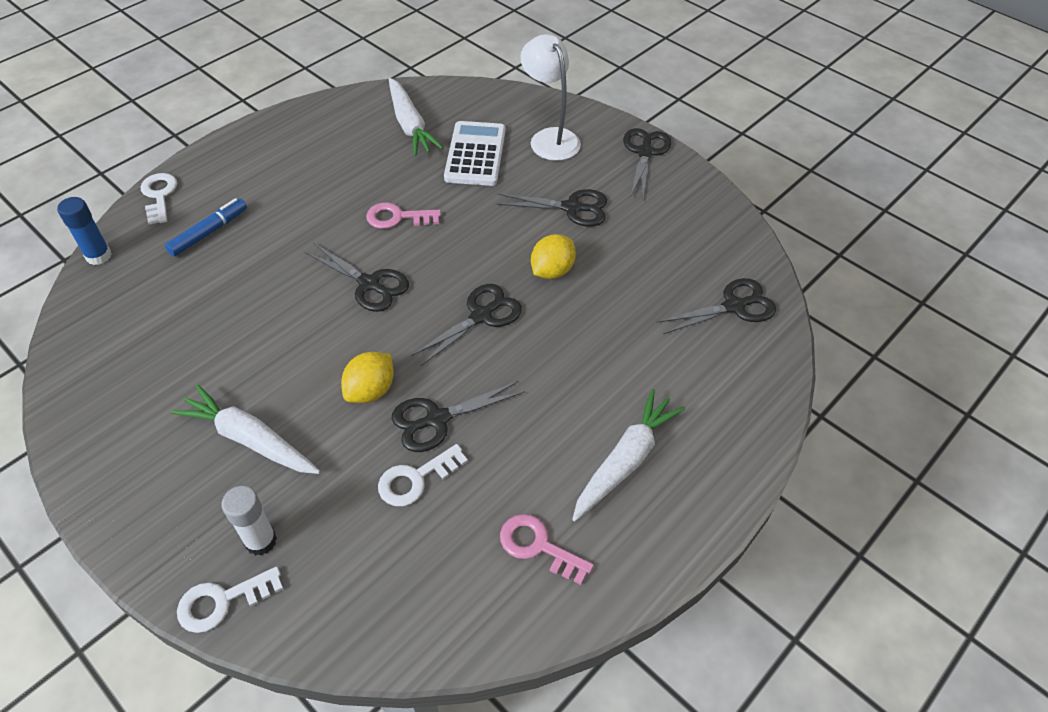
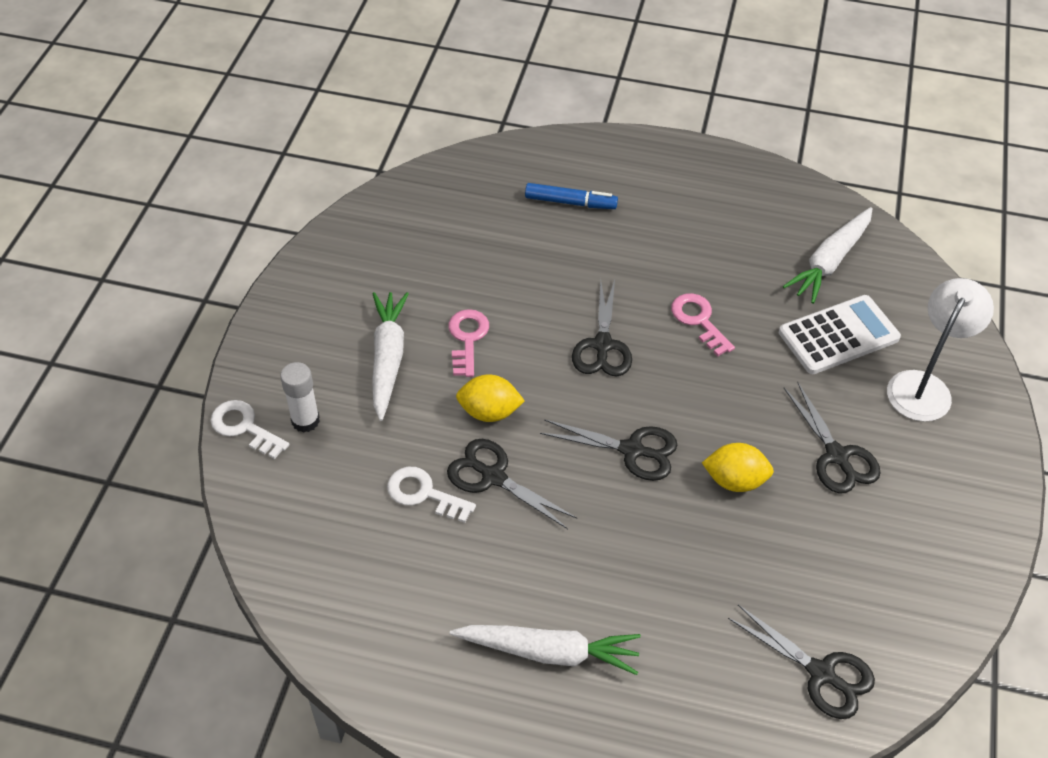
camera: 60 degrees right, 0 degrees up
(98, 256) = (491, 153): blue glue stick -> none
(159, 195) = (583, 146): white key -> none
(538, 546) = (415, 621): pink key -> pink key (467, 339)
(645, 152) = (986, 485): black scissors -> none

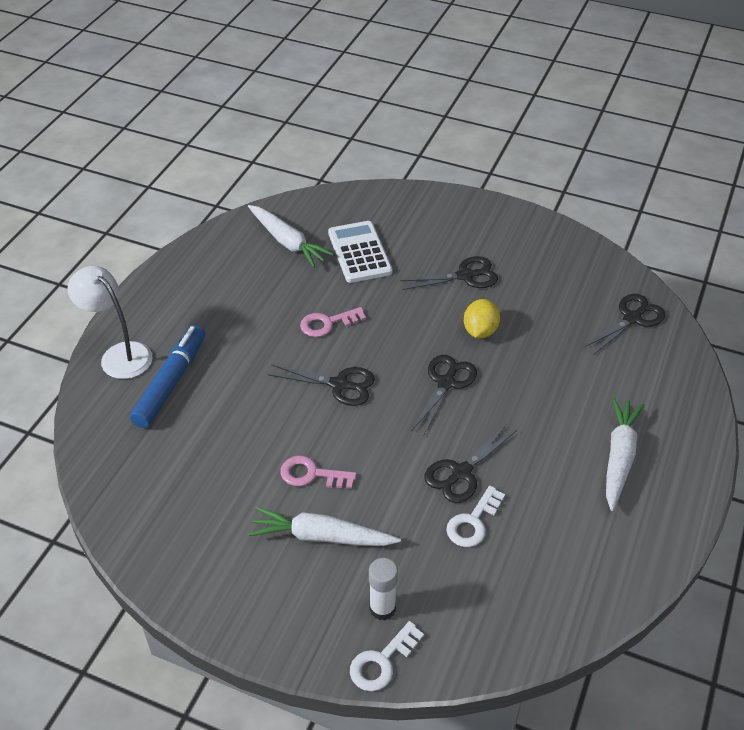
camera: 80 degrees left, 5 degrees down
(489, 412) = (395, 468): yellow lemon -> none
(570, 202) = (171, 382): blue marker -> blue marker, size x1.53
(924, 386) = (413, 222): white lamp -> white lamp (119, 355)

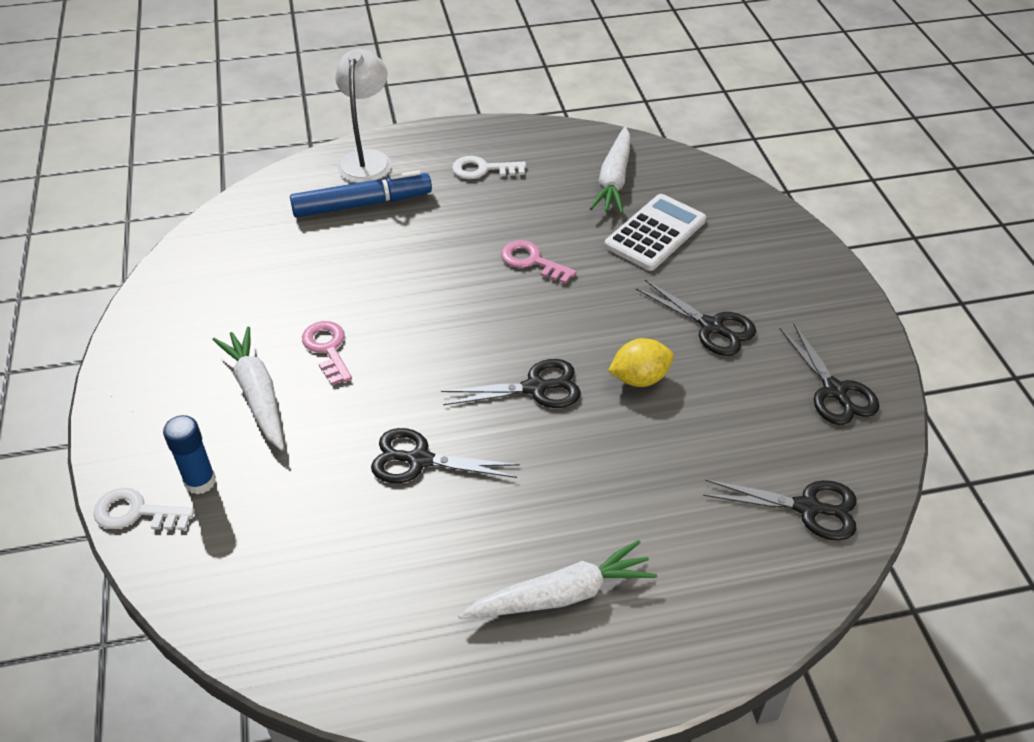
camera: 55 degrees right, 0 degrees up
(339, 385) = (458, 310): black scissors -> black scissors (834, 391)
(382, 608) = (200, 481): white glue stick -> blue glue stick
(473, 522) = (359, 502): white key -> white key (483, 169)

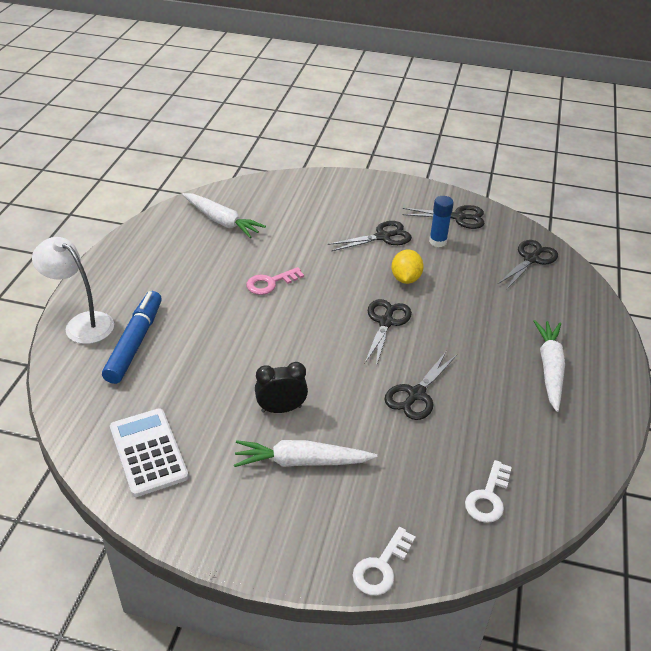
camera: 65 degrees left, 5 degrees down
(200, 481) = (371, 518): blue glue stick -> blue glue stick (438, 241)
(327, 349) = (281, 409): pink key -> black clock
(483, 169) = (154, 271): white key -> white key (488, 497)
(655, 233) = (287, 225): white calculator -> white calculator (148, 452)

